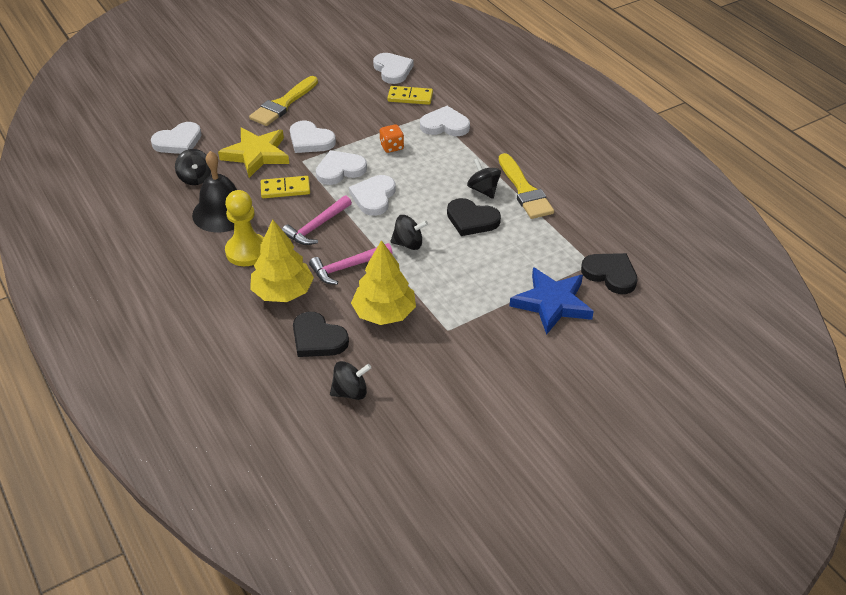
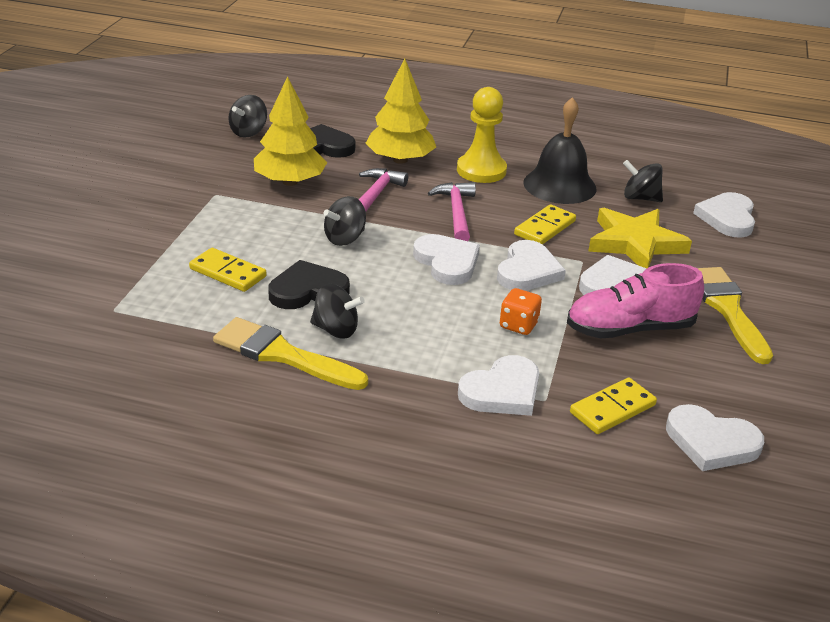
camera: 135 degrees right, 10 degrees down
(344, 119) = (629, 329): none -> pink shoe
(504, 255) = (228, 273): none -> yellow domino
(552, 303) = (128, 254): blue star -> none
(610, 274) = (79, 308): black heart -> none

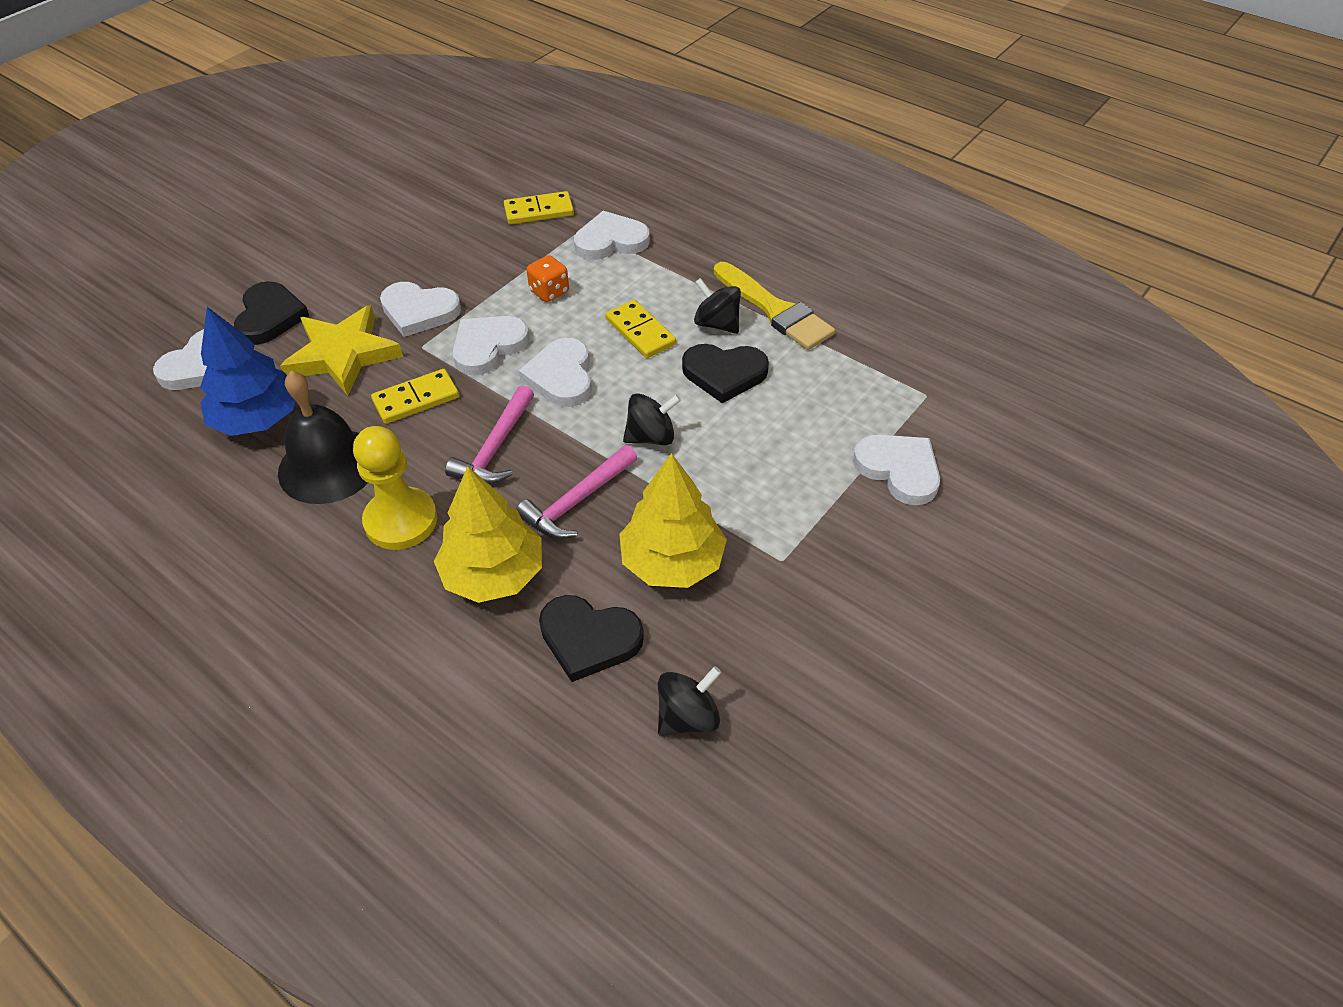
camera: 155 degrees left, 15 degrees up
(228, 273) = (800, 416): yellow domino -> yellow domino (640, 332)
(629, 329) = (456, 267): pink shoe -> none
(640, 198) = (258, 419): black spinning top -> blue tree
(711, 442) = (493, 177): white heart -> white heart (899, 470)
(727, 309) = (349, 265): yellow brush -> none
(729, 256) = (270, 317): none -> black heart

